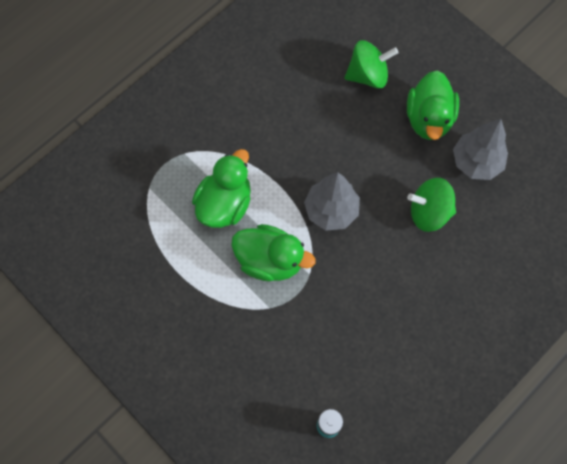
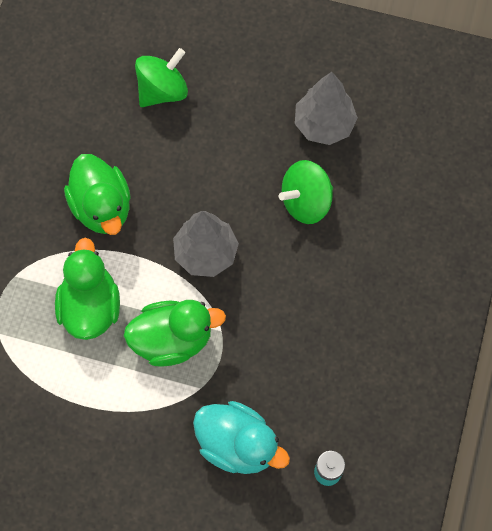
camera: 30 degrees left, 0 degrees up
(273, 365) = (237, 444): none -> turquoise duck
(428, 119) = (251, 104): green duck -> green duck (102, 207)

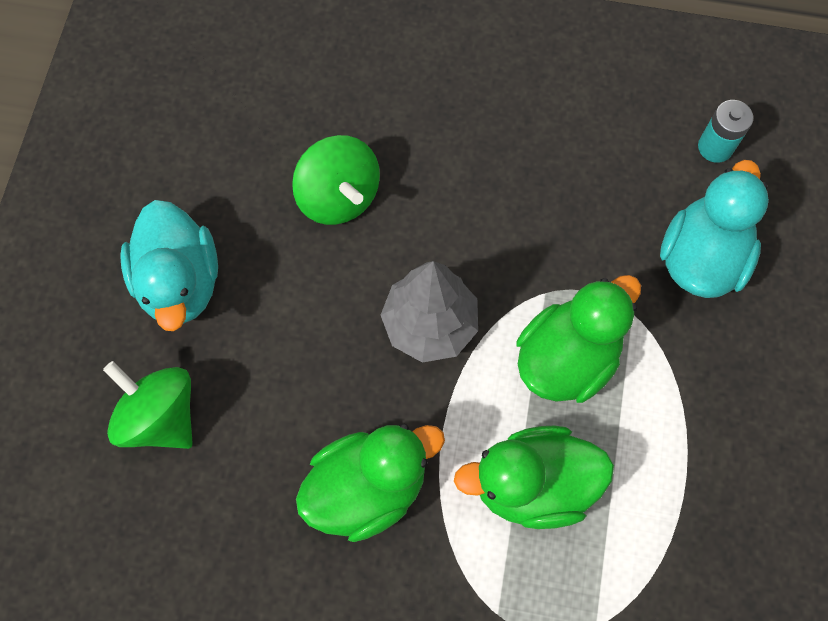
camera: 95 degrees left, 0 degrees up
(172, 339) = (567, 358): green duck -> green duck turned 60 degrees clockwise
(251, 102) = (180, 282): none -> turquoise duck
(324, 125) = (216, 180): grey tree -> none

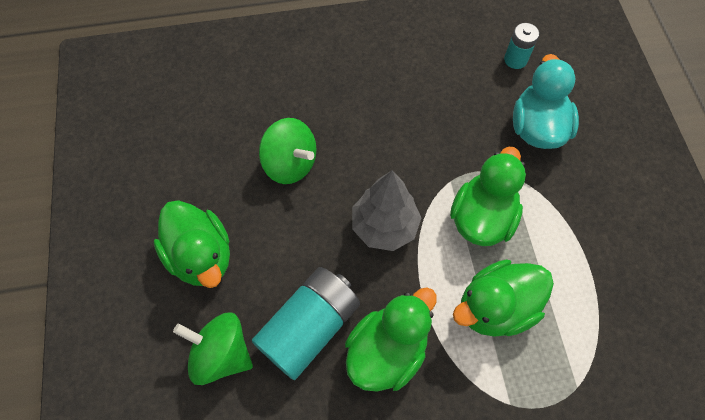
camera: 20 degrees left, 5 degrees down
(180, 282) = (201, 256): turquoise duck -> green duck
(281, 422) = (309, 327): none -> turquoise battery

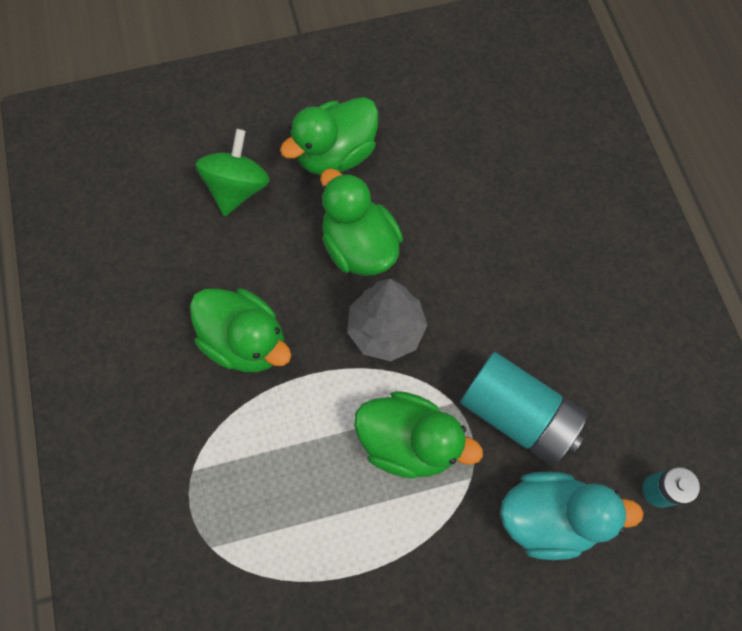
camera: 85 degrees right, 5 degrees up
(290, 164) = (453, 223): green spinning top -> none
(309, 327) = (267, 263): turquoise battery -> turquoise battery (517, 414)
(495, 307) = (298, 456): green duck -> green duck (359, 246)

